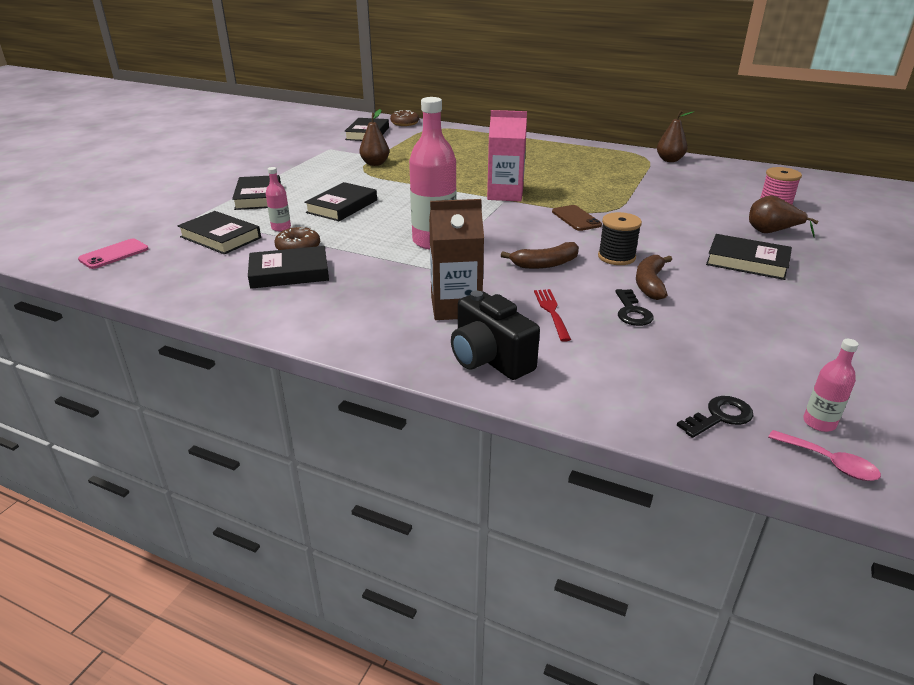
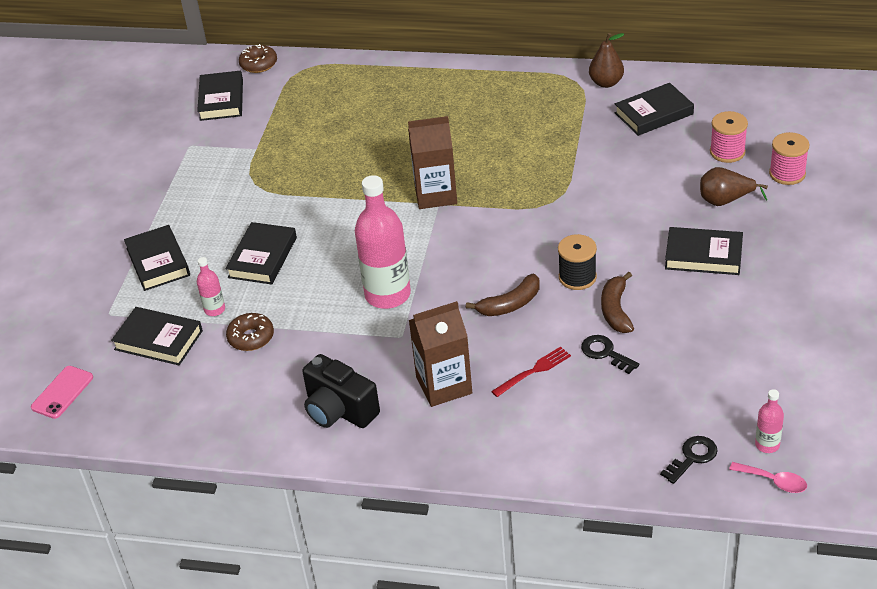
camera: 10 degrees left, 10 degrees up
(289, 272) = (262, 376): black book -> black book (653, 113)
(375, 163) = (262, 165): brown pear -> none
(489, 359) = (495, 441): black camera -> black camera (339, 410)
(505, 194) = (435, 194): pink carton -> brown carton
(551, 312) = (533, 371): red fork -> red fork turned 75 degrees clockwise
(576, 218) = (524, 222): brown phone -> none
(632, 312) = (605, 353): black key -> black key turned 150 degrees clockwise
(834, 225) = (787, 174): none -> pink spool

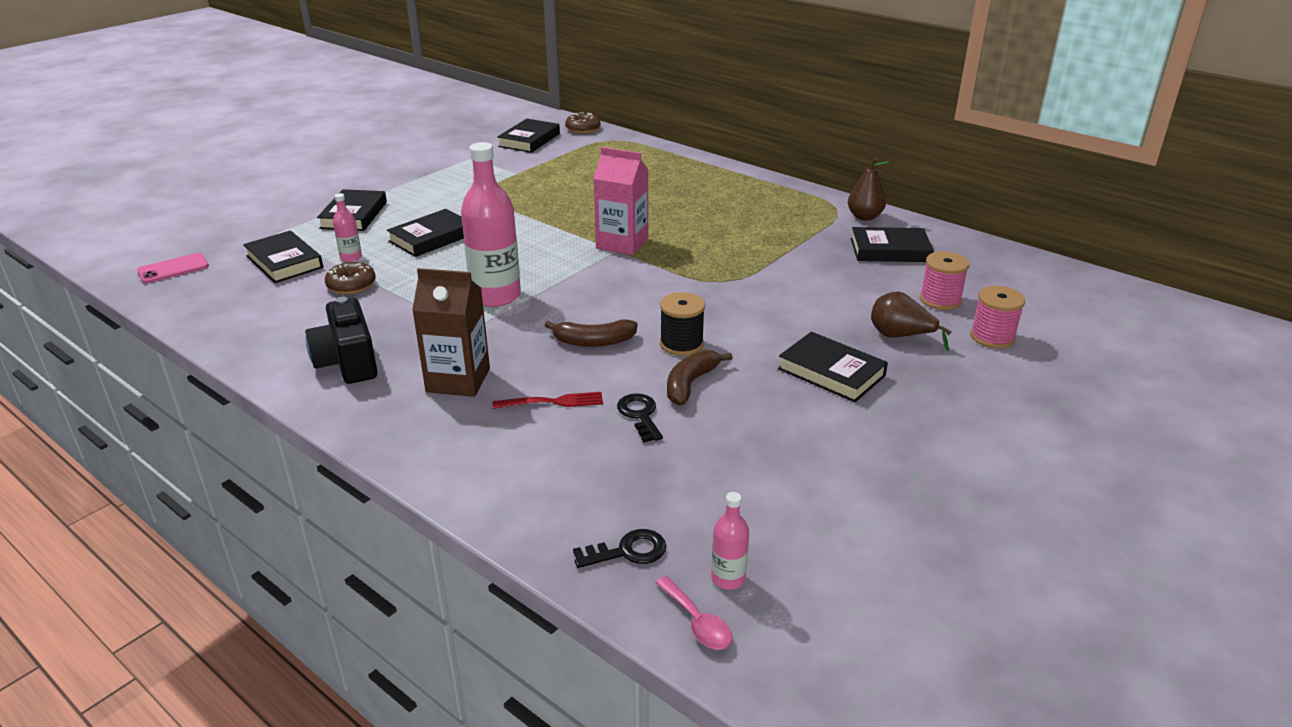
camera: 25 degrees right, 10 degrees down
(435, 194) = (622, 243): brown carton -> pink carton

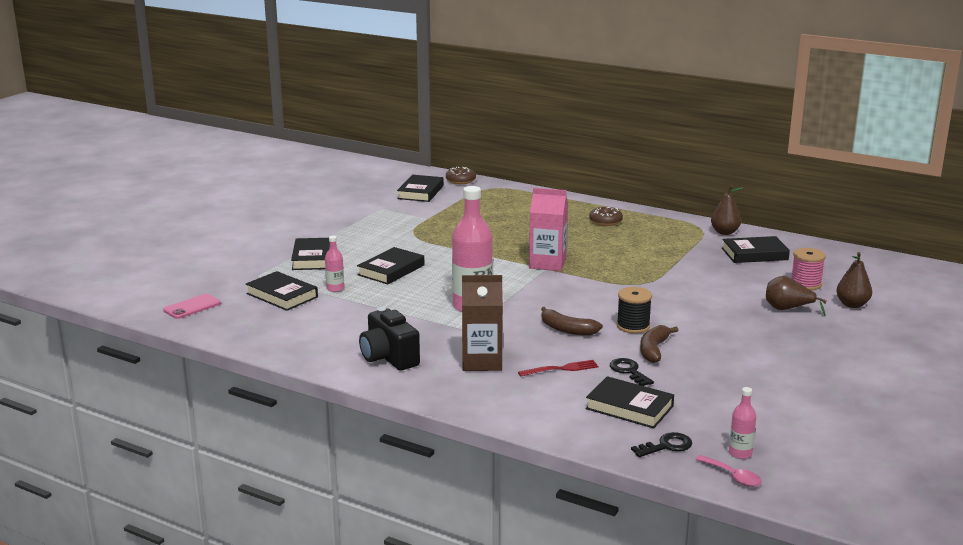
camera: 10 degrees left, 10 degrees down
(351, 285) = (351, 307): brown donut -> brown donut (605, 221)
(594, 341) = (567, 330): brown banana -> brown banana turned 45 degrees clockwise
(831, 372) = (749, 335): black book -> black book (629, 407)
(992, 337) = (852, 305): pink spool -> brown pear

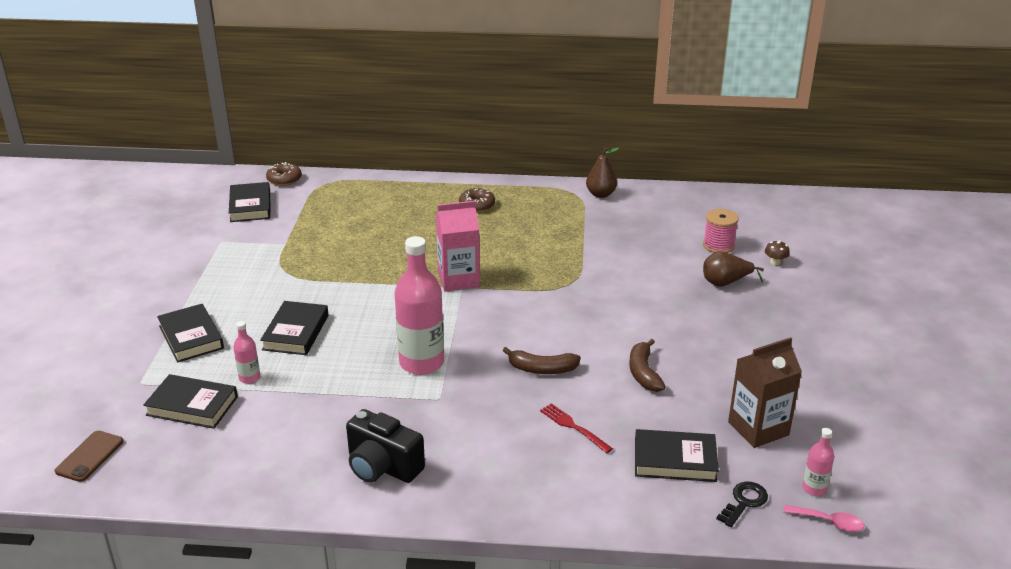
camera: 25 degrees left, 10 degrees up
(192, 307) = (89, 456): pink phone -> brown phone
(482, 361) = (486, 441): brown carton -> brown carton (758, 428)
(561, 369) = (573, 427): red fork -> red fork turned 90 degrees counterclockwise
(629, 371) = (640, 410): black key -> none
(633, 326) = (602, 346): black spool -> none
(754, 254) = (647, 217): black book -> none
(852, 305) = (775, 262): brown pear -> brown mushroom

